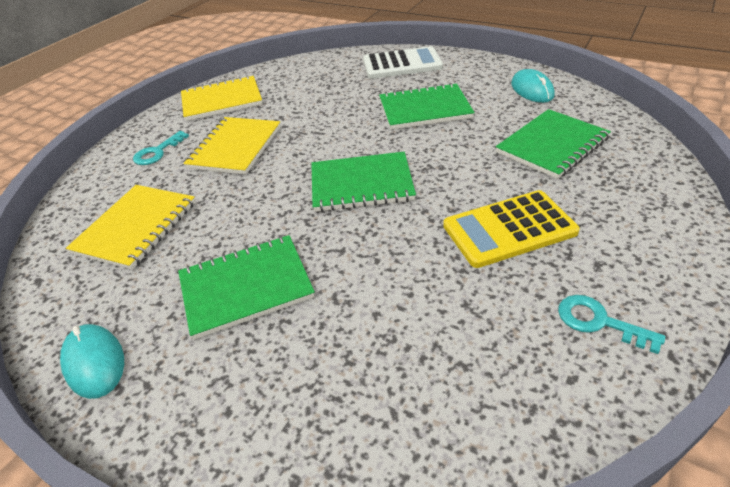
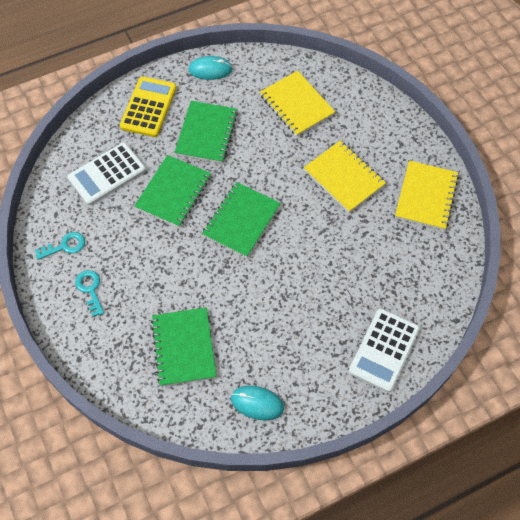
camera: 120 degrees right, 20 degrees up
(157, 152) = (376, 136): turquoise key -> turquoise key (90, 289)
(424, 109) = (295, 312): green notebook -> green notebook (173, 192)
(427, 361) = (107, 174): none -> white calculator
(509, 229) = (142, 260): yellow calculator -> yellow calculator (148, 107)

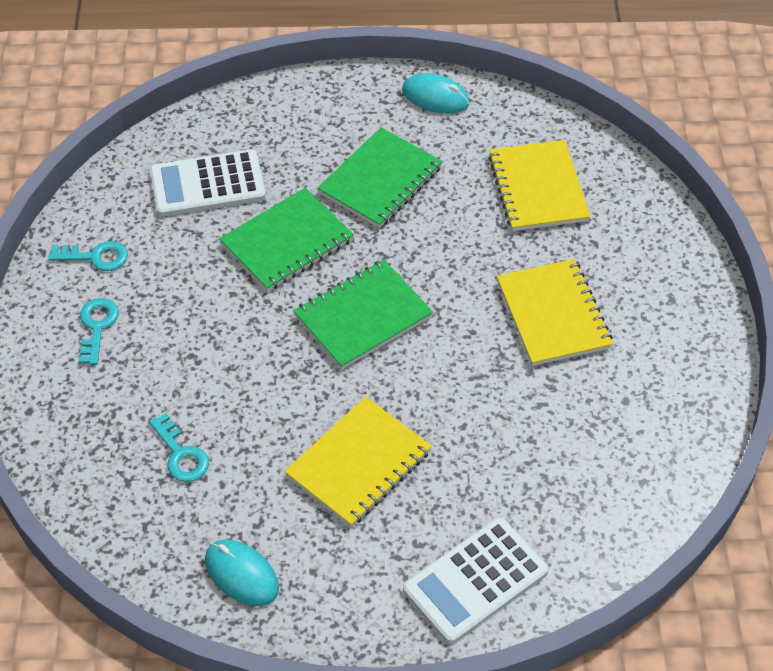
camera: 25 degrees right, 10 degrees down
(148, 107) = (317, 117): yellow calculator -> none
(184, 347) = (181, 455): green notebook -> turquoise key
(426, 196) = (669, 389): yellow notebook -> yellow notebook (359, 464)

